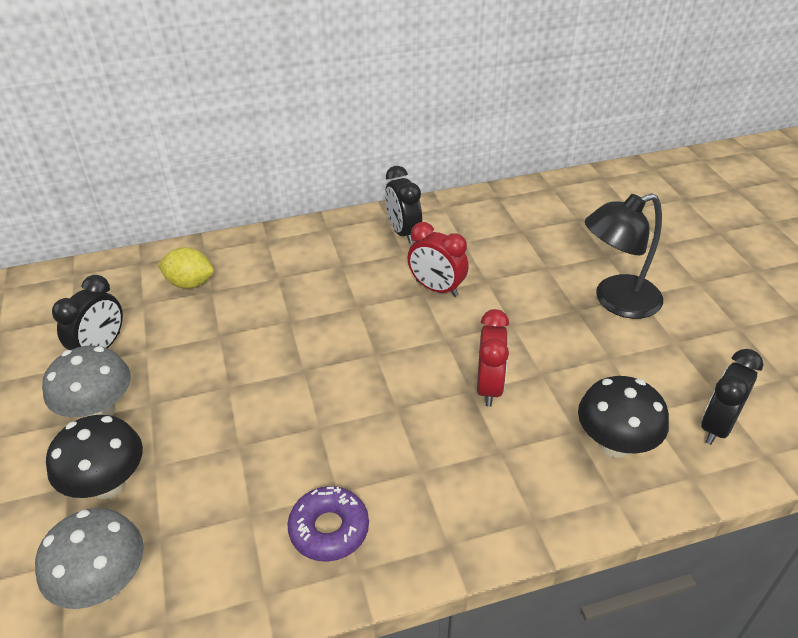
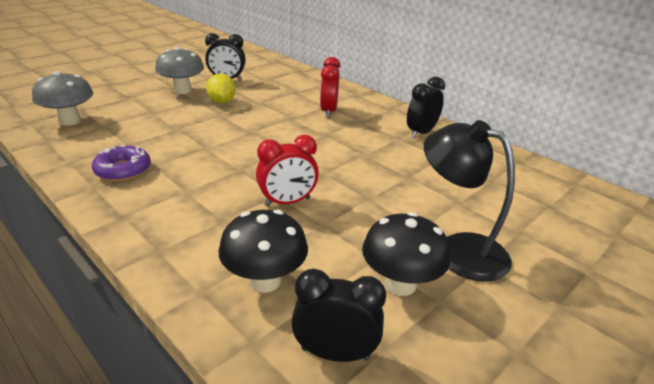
camera: 60 degrees right, 10 degrees down
(108, 485) = (134, 105): black mushroom -> black mushroom (400, 284)
(190, 283) = (296, 85): yellow lemon -> yellow lemon (222, 102)
(436, 288) = (375, 158): red clock -> red clock (328, 111)

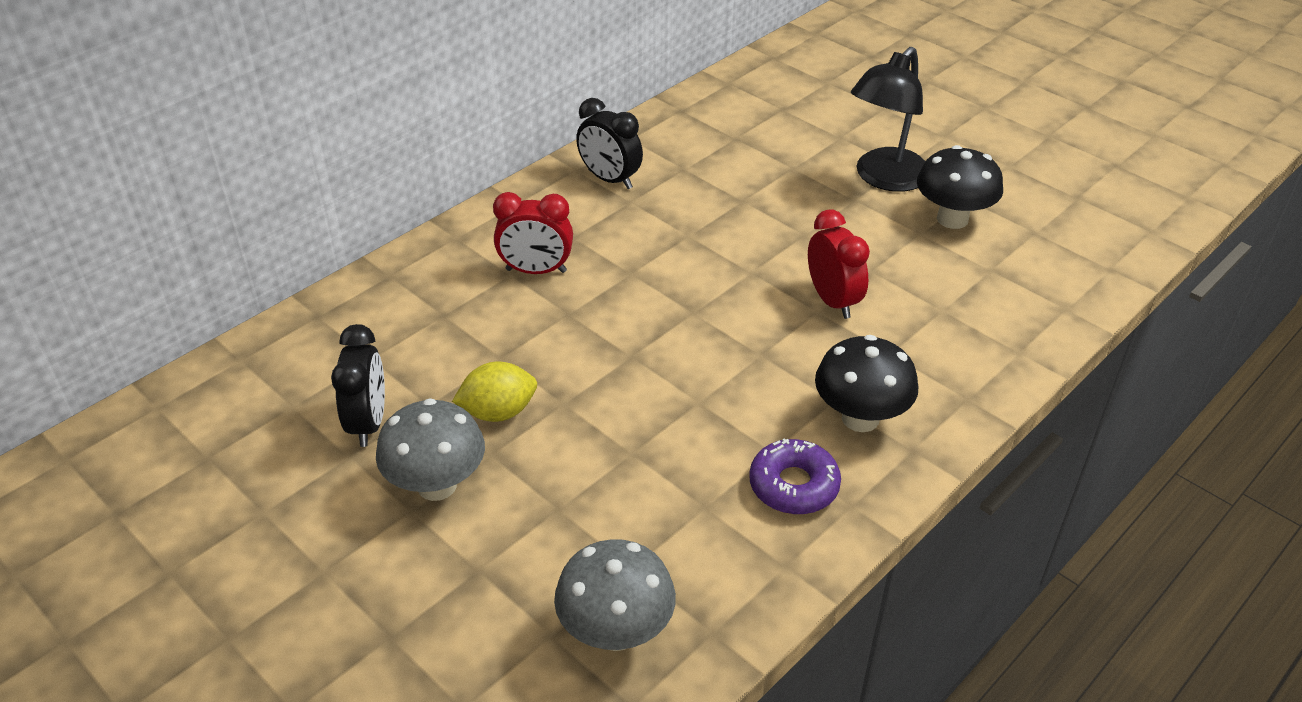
camera: 90 degrees left, 10 degrees up
(265, 281) = (984, 307): black mushroom -> black mushroom (860, 418)
(335, 353) = (1055, 259): black clock -> none

